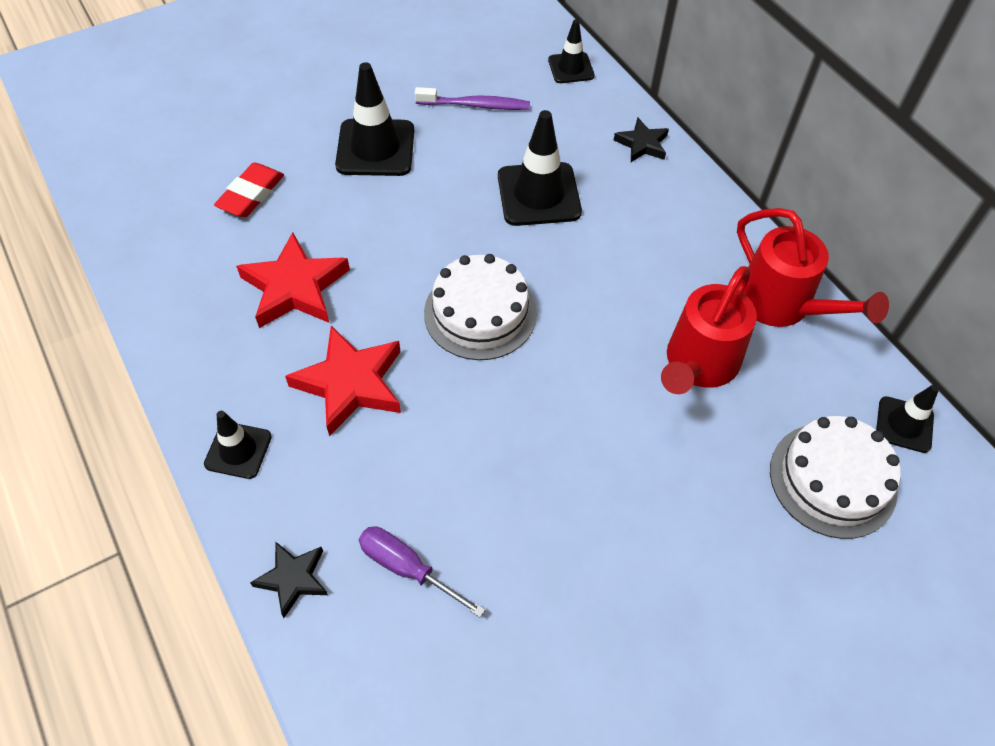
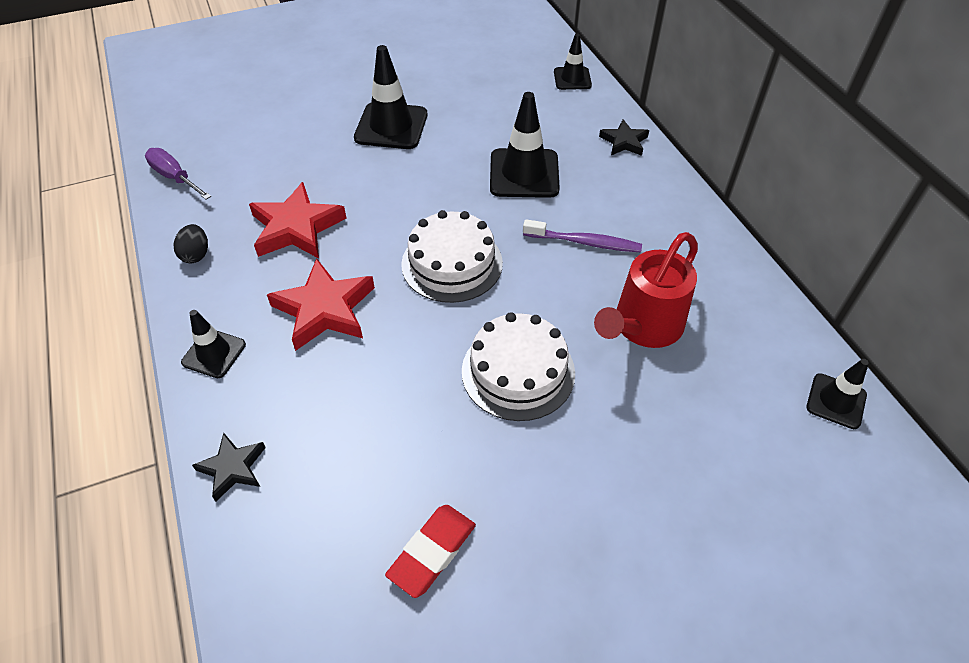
camera: 10 degrees right, 5 degrees down
(186, 333) = (196, 254): none -> black egg
(251, 194) = (278, 152): red eraser -> red eraser (432, 552)
(407, 568) = (337, 472): purple screwdriver -> purple screwdriver (175, 178)
(475, 105) = (484, 101): purple toothbrush -> purple toothbrush (584, 242)
(783, 305) = (732, 285): red watering can -> none
(832, 479) = (757, 443): white cake -> white cake (518, 371)

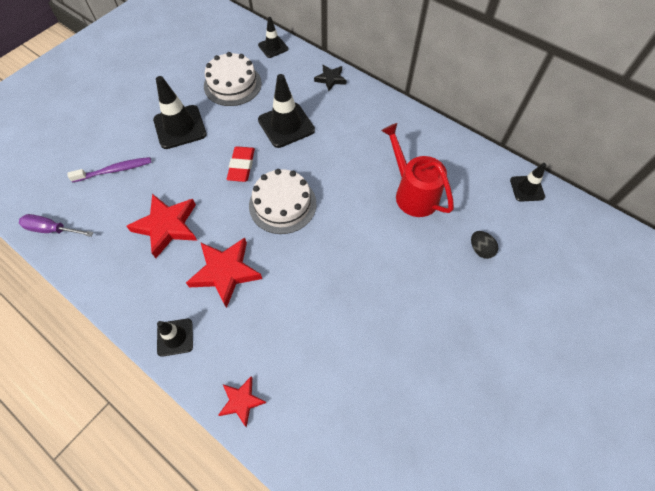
camera: 30 degrees left, 10 degrees up
(196, 254) = (111, 277): black egg -> black egg (480, 249)
(233, 468) = (241, 401): black star -> red star
(432, 552) = (388, 382): red eraser -> red eraser (241, 166)
(518, 371) = (364, 253): white cake -> white cake (232, 84)
(584, 242) = (349, 155): purple toothbrush -> purple toothbrush (114, 170)
(643, 327) = (412, 193): red watering can -> red watering can turned 135 degrees clockwise

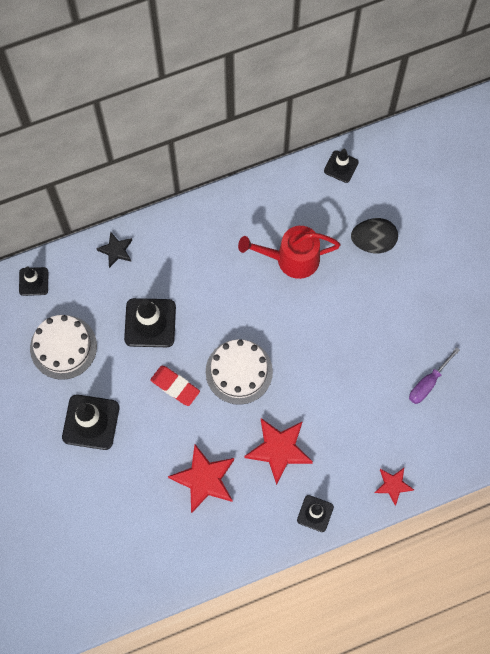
camera: 60 degrees left, 10 degrees up
(52, 230) = (148, 581): purple screwdriver -> purple screwdriver (428, 383)
(114, 170) = (110, 503): purple toothbrush -> none
(480, 249) = (373, 242): black egg -> black egg, size x1.71

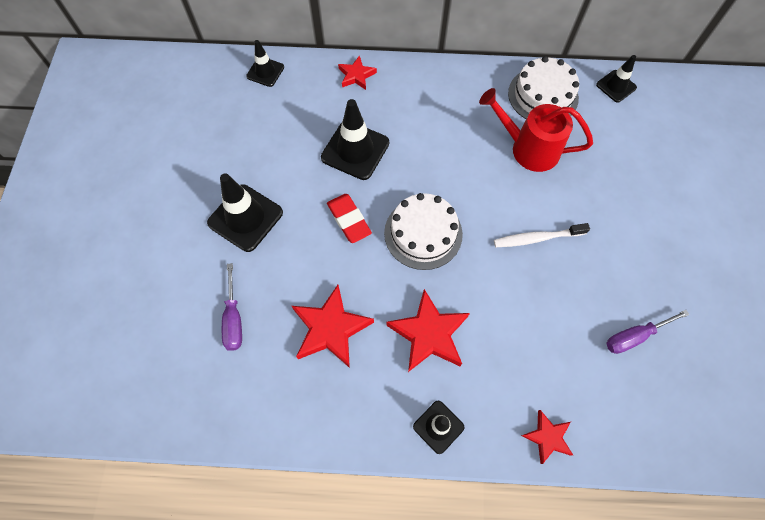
camera: 25 degrees right, 5 degrees down
(63, 347) = (259, 138): white cake -> white cake (543, 95)
(116, 250) = (356, 75): black star -> red star
(126, 506) = (233, 319): none -> purple screwdriver
(328, 336) = (537, 238): none -> white toothbrush
(373, 242) = (623, 166): black egg -> none

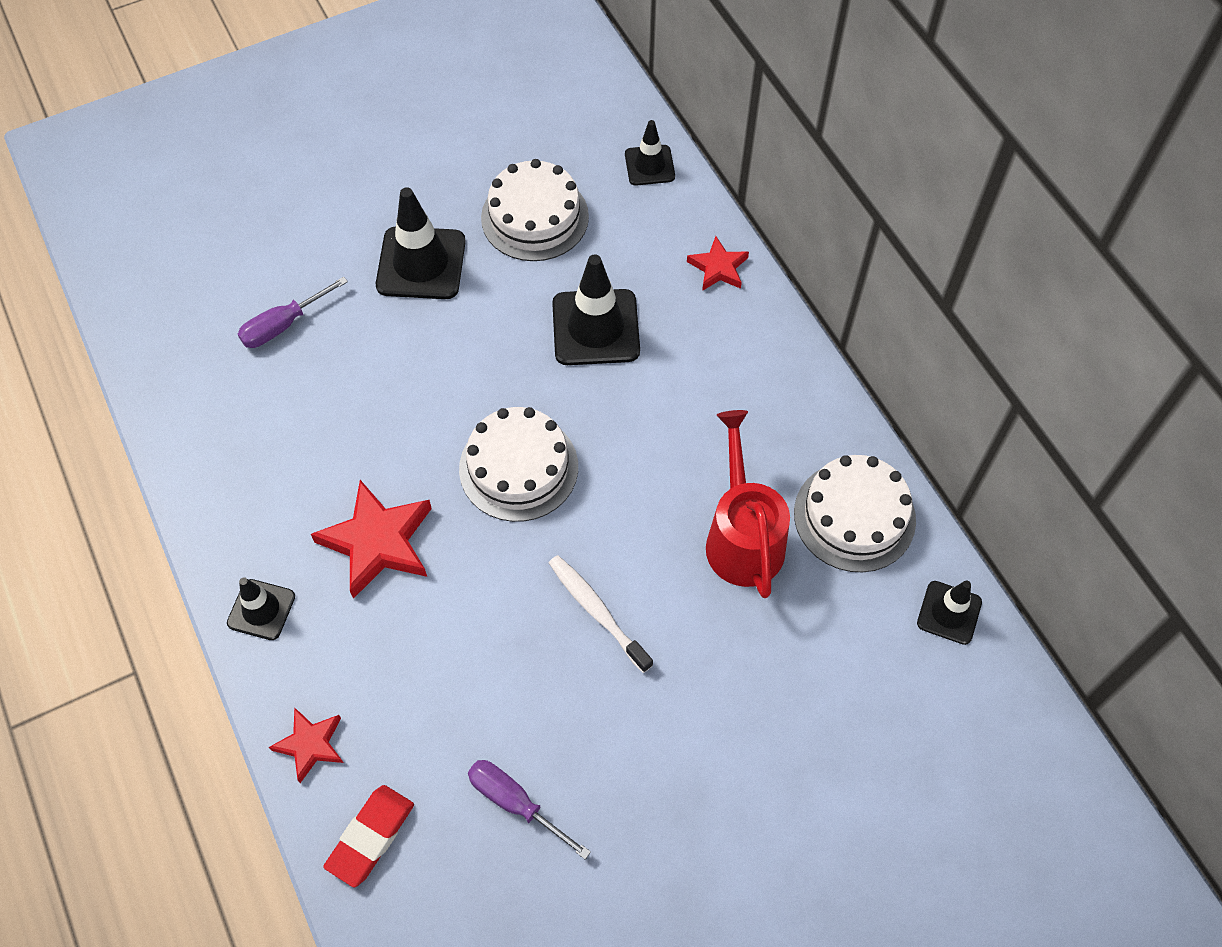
camera: 60 degrees right, 5 degrees down
(257, 143) = (535, 217): none -> white cake
(330, 328) = (325, 430): red star -> none
(349, 220) = (486, 374): red eraser -> red eraser (371, 837)

